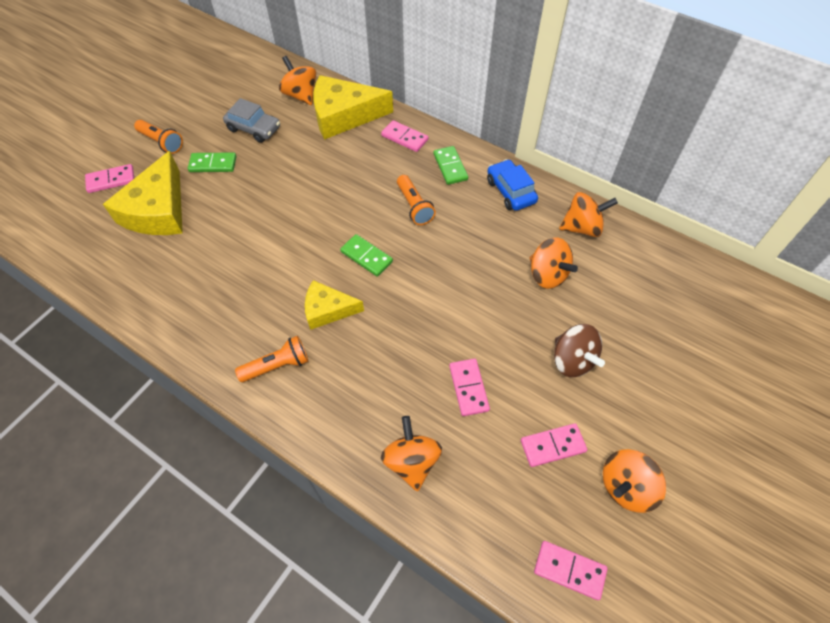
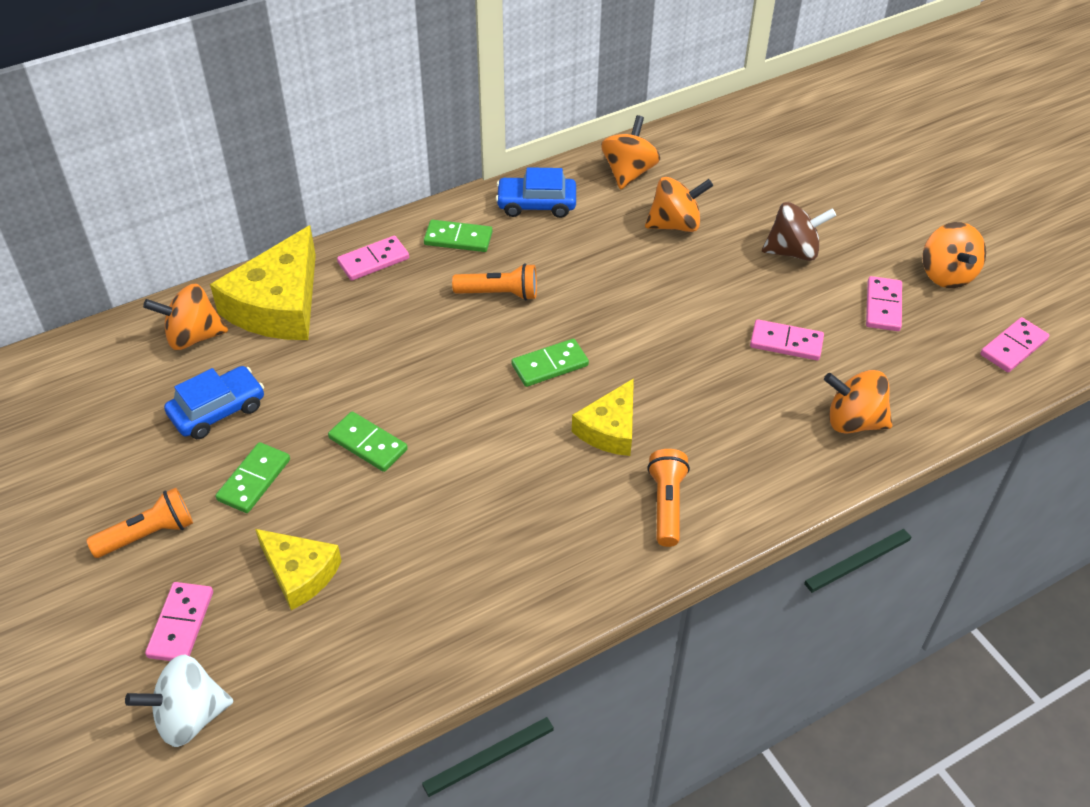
camera: 65 degrees left, 10 degrees down
(58, 209) = (189, 717): none -> white spinning top
(158, 210) = (299, 573): yellow cheese -> yellow cheese, size x0.59
(254, 128) = (218, 410): grey car -> blue car
(259, 198) = (368, 444): none -> green domino

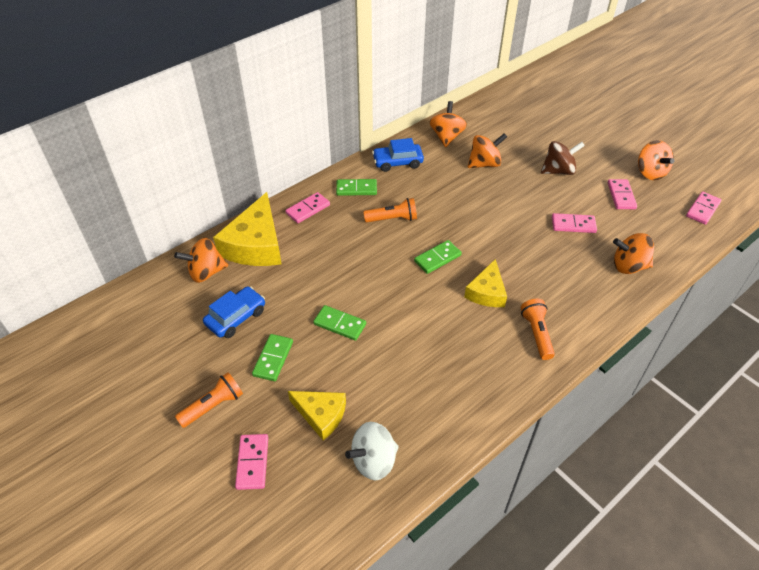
camera: 10 degrees left, 0 degrees up
(189, 717) = (276, 525): white spinning top -> white spinning top (373, 461)

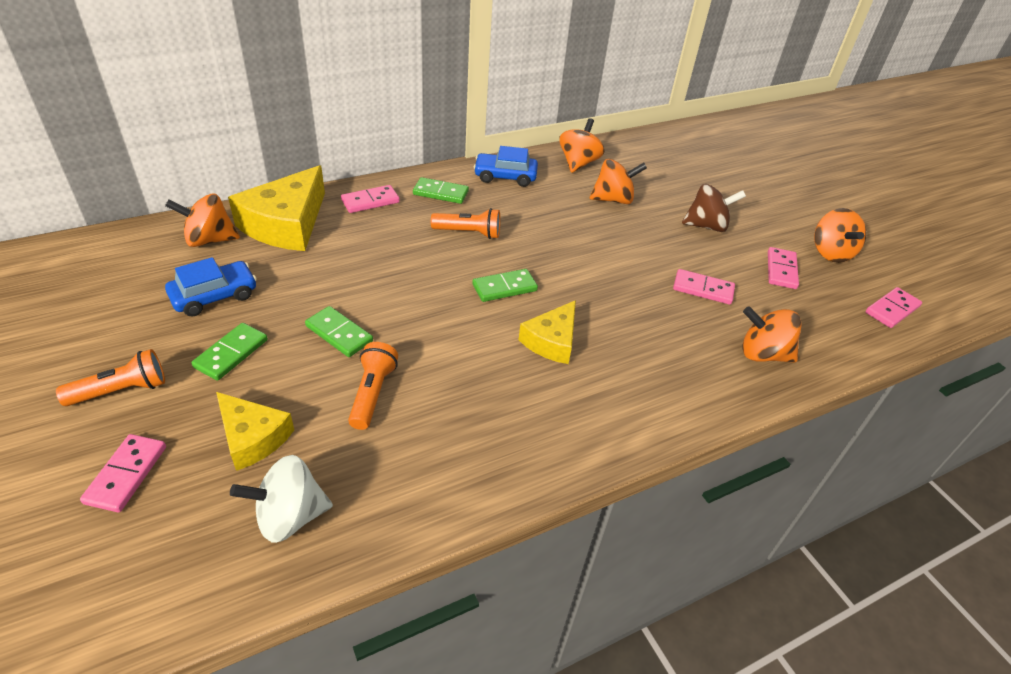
camera: 10 degrees right, 5 degrees down
(536, 334) = (598, 407): orange flashlight -> orange flashlight (372, 393)

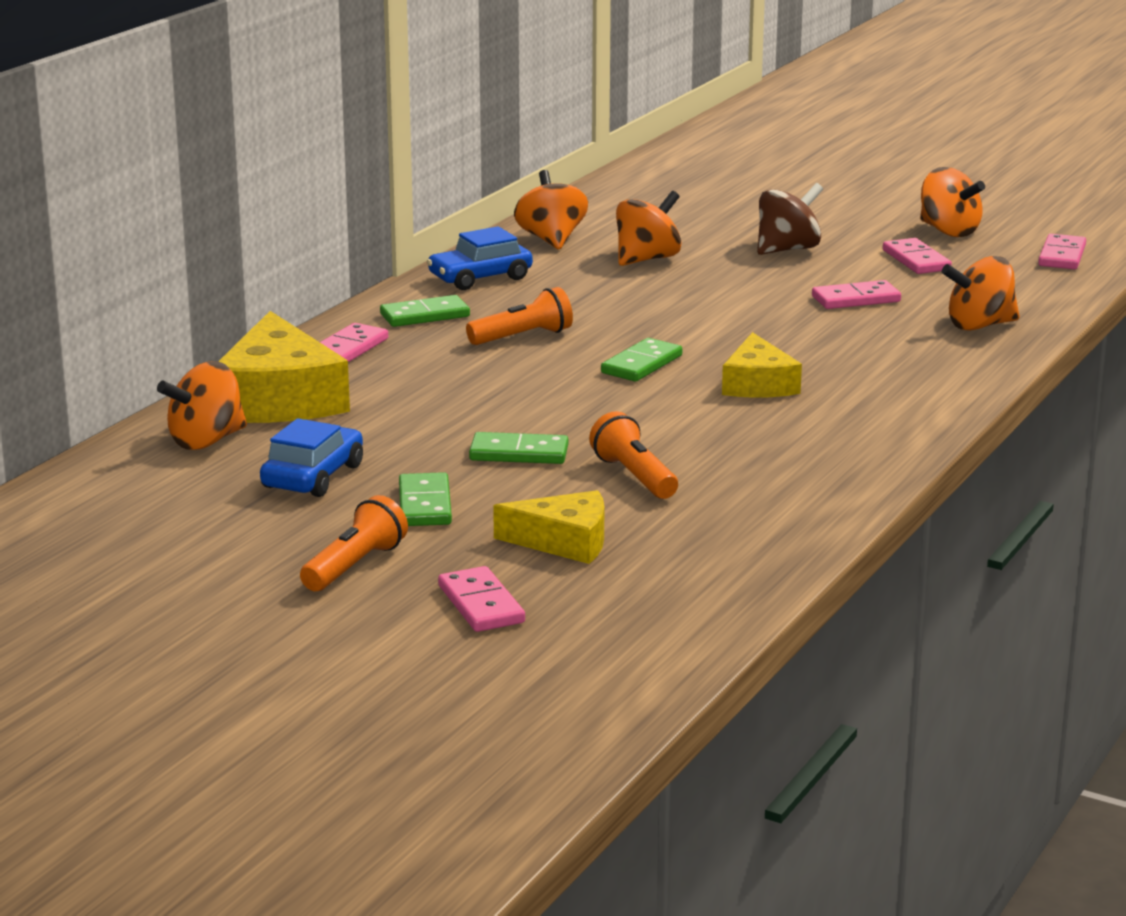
camera: 30 degrees left, 20 degrees down
(290, 516) = (695, 566): white spinning top -> none

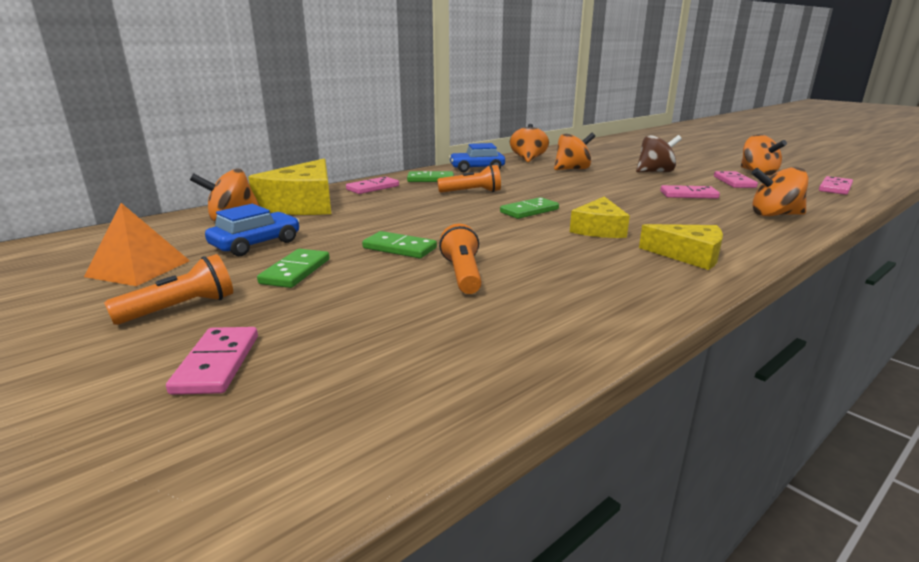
camera: 20 degrees right, 0 degrees up
(212, 533) = (138, 268): none -> orange pyramid
(564, 542) = (356, 316): yellow cheese -> yellow cheese (688, 255)

